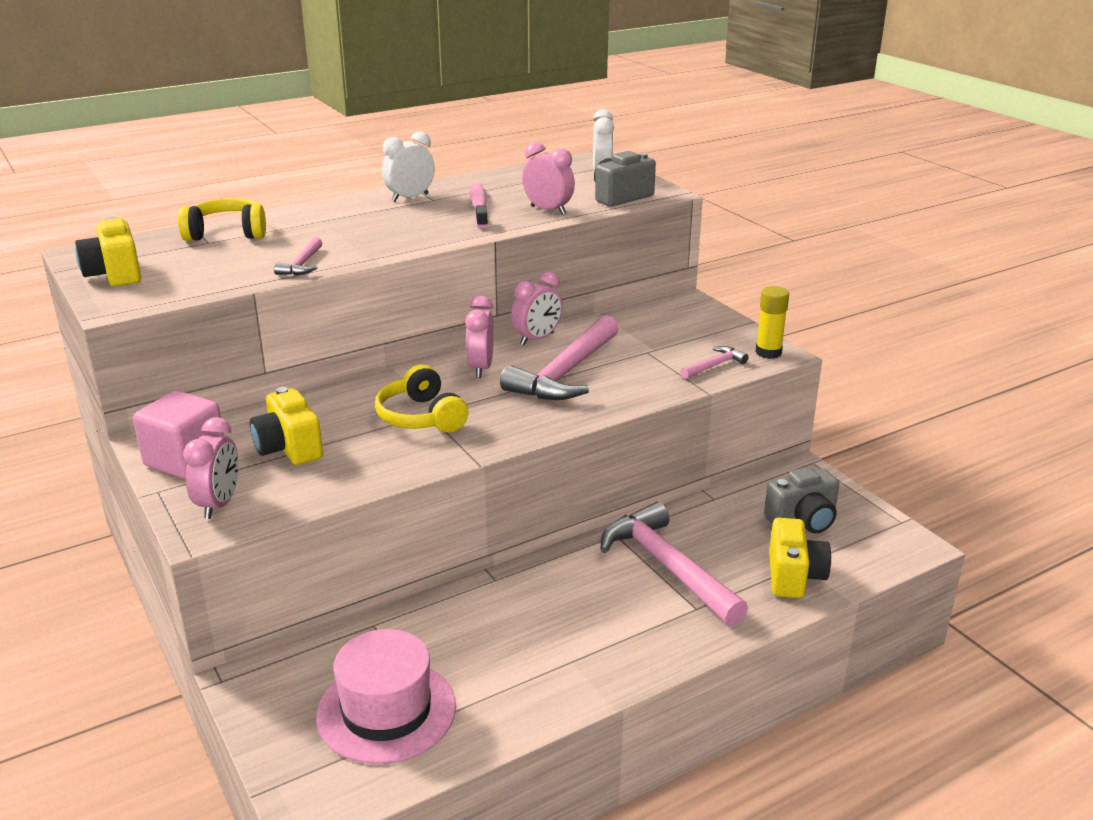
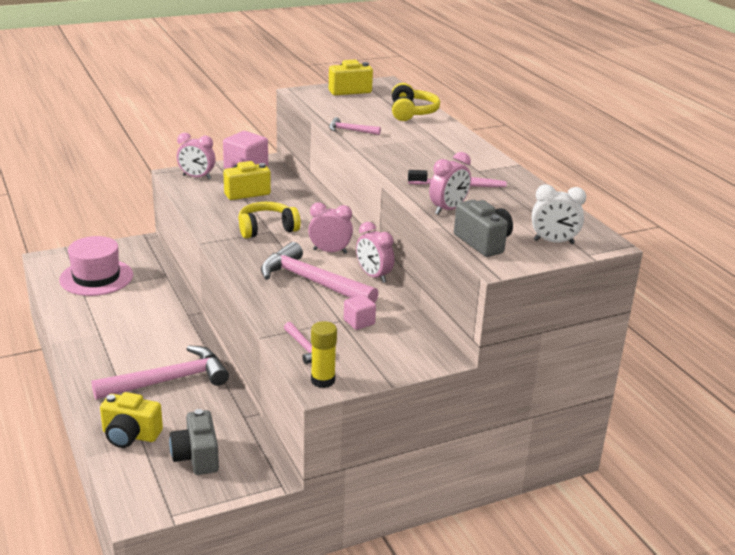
camera: 95 degrees right, 0 degrees up
(410, 198) = (482, 163): white clock -> none
(645, 342) = (359, 322): none -> pink cube

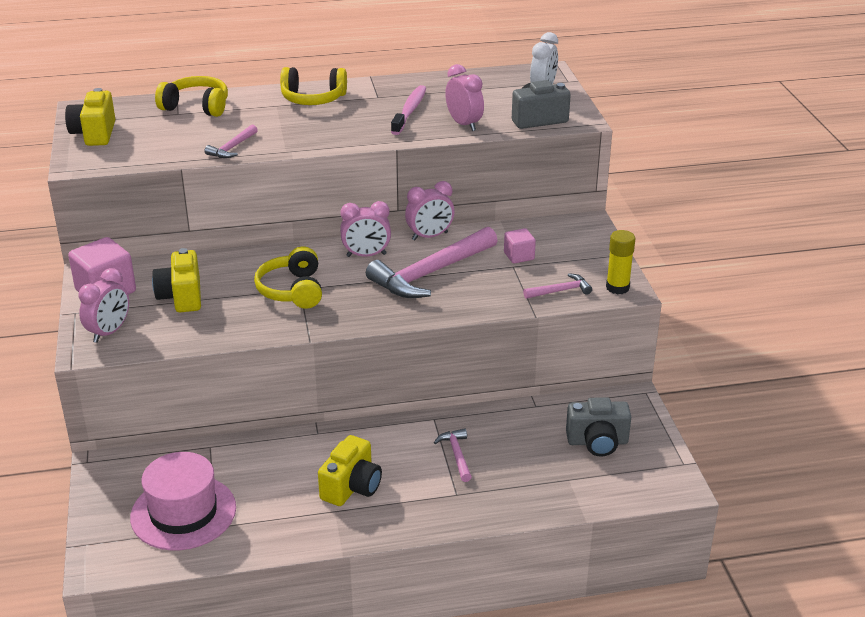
camera: 75 degrees left, 5 degrees up
(130, 435) = (554, 488): yellow camera -> yellow camera (351, 487)
(169, 380) = (456, 454): pink hammer -> pink hammer, size x0.46
(330, 251) = (366, 255): pink clock -> pink clock turned 120 degrees counterclockwise
(455, 147) = (313, 98): none -> yellow headphones

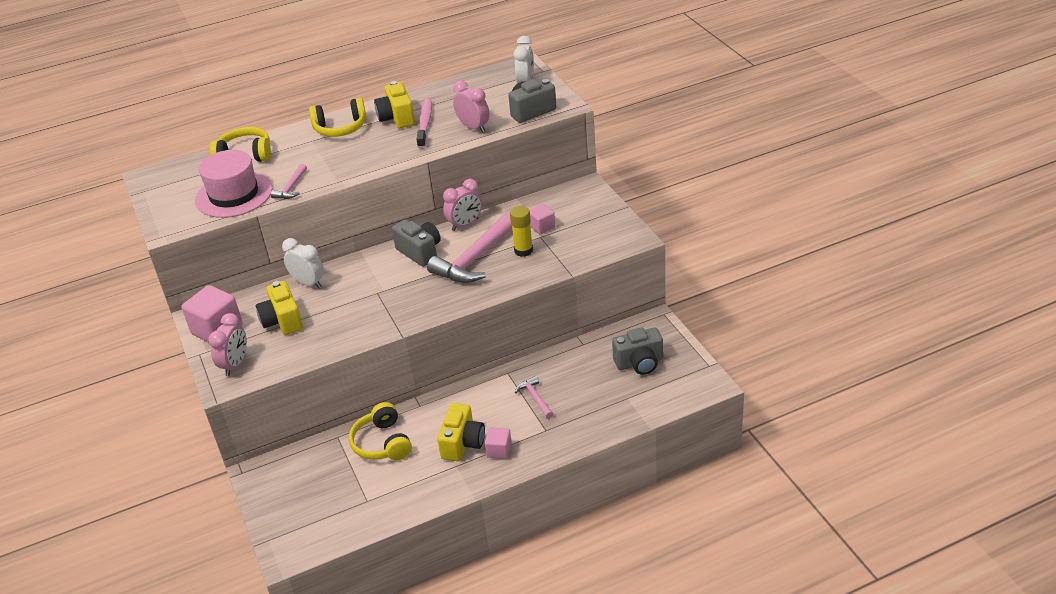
camera: 10 degrees left, 5 degrees up
(94, 134) = (168, 198): yellow camera -> yellow camera (397, 118)
(183, 512) = (337, 495): pink hat -> pink hat (234, 195)
(227, 263) = (308, 283): none -> white clock
(292, 290) = (372, 295): yellow headphones -> yellow headphones (382, 443)
(366, 255) = (420, 252): pink clock -> grey camera
(392, 505) = (499, 450): none -> pink cube
(560, 291) = (584, 250): pink hammer -> none
(617, 287) = (627, 238): yellow glue stick -> yellow glue stick (523, 251)

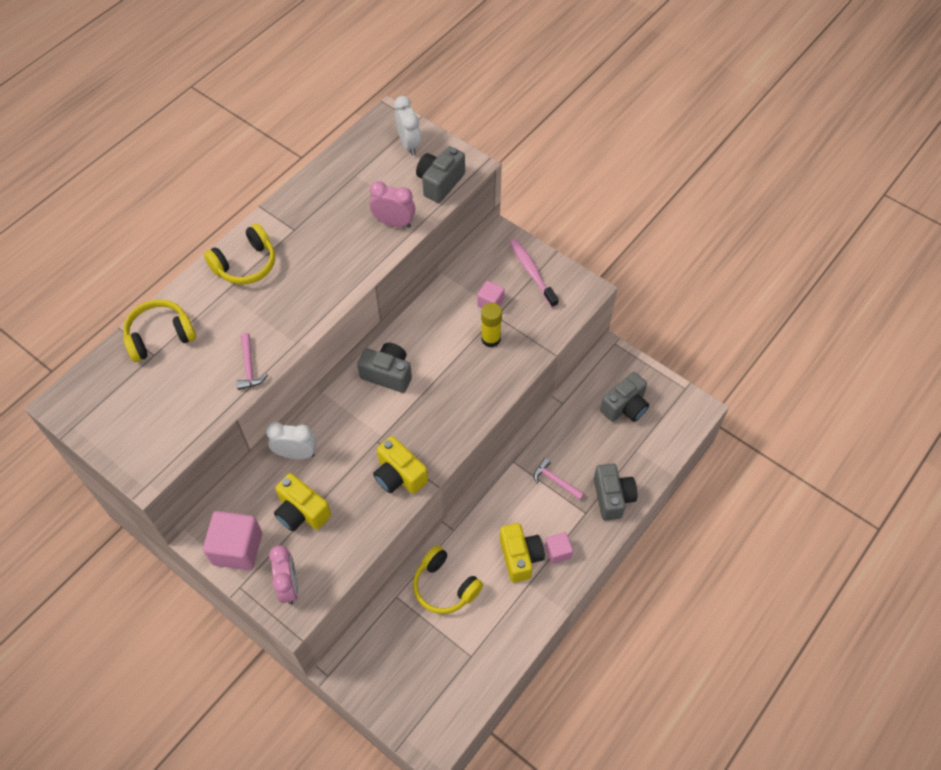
camera: 30 degrees left, 20 degrees up
(234, 195) = (189, 398): pink hat -> none
(397, 118) = (300, 232): yellow camera -> yellow camera (399, 475)
(425, 124) = (337, 232): pink toothbrush -> pink toothbrush (532, 272)
(465, 224) = (411, 323): pink clock -> none
(477, 257) = (450, 362): pink hammer -> none
(579, 426) = (612, 497): none -> grey camera

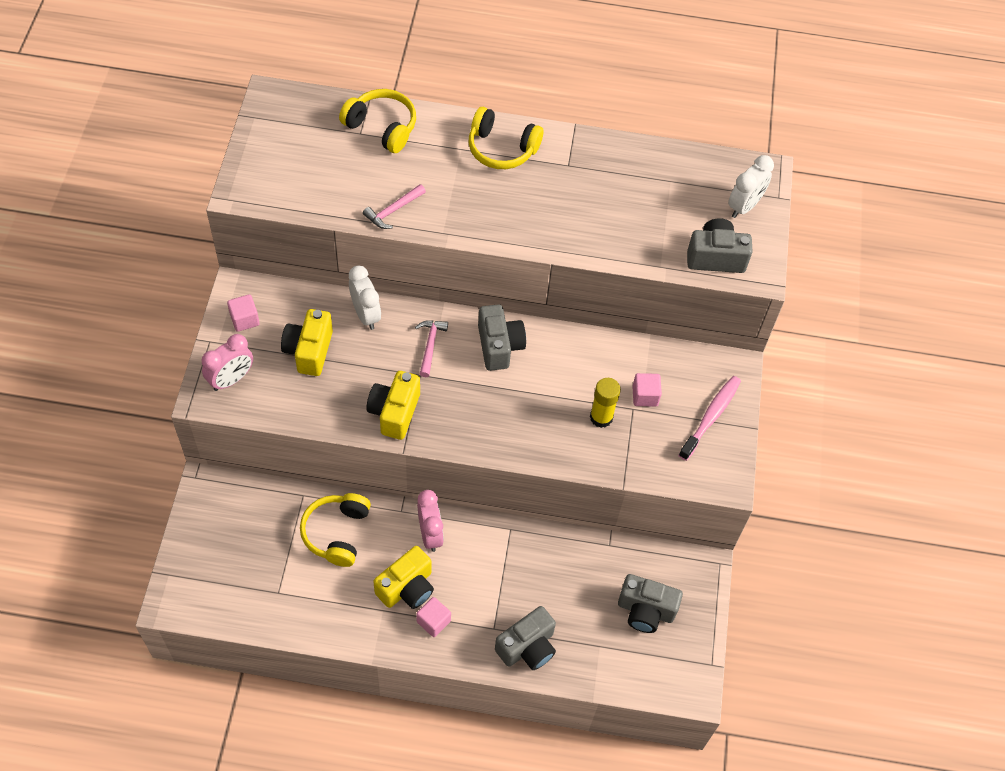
camera: 55 degrees right, 0 degrees up
(237, 548) = (244, 319): pink cube -> pink cube, size x0.55
(394, 223) = (636, 242): pink clock -> pink clock (430, 534)
(555, 481) = (513, 581): pink hammer -> pink hammer (430, 345)

